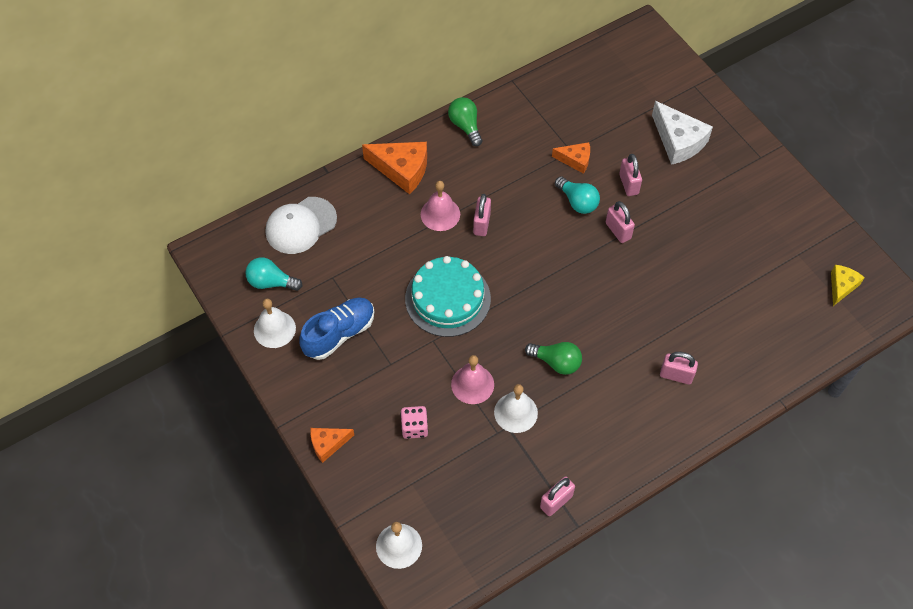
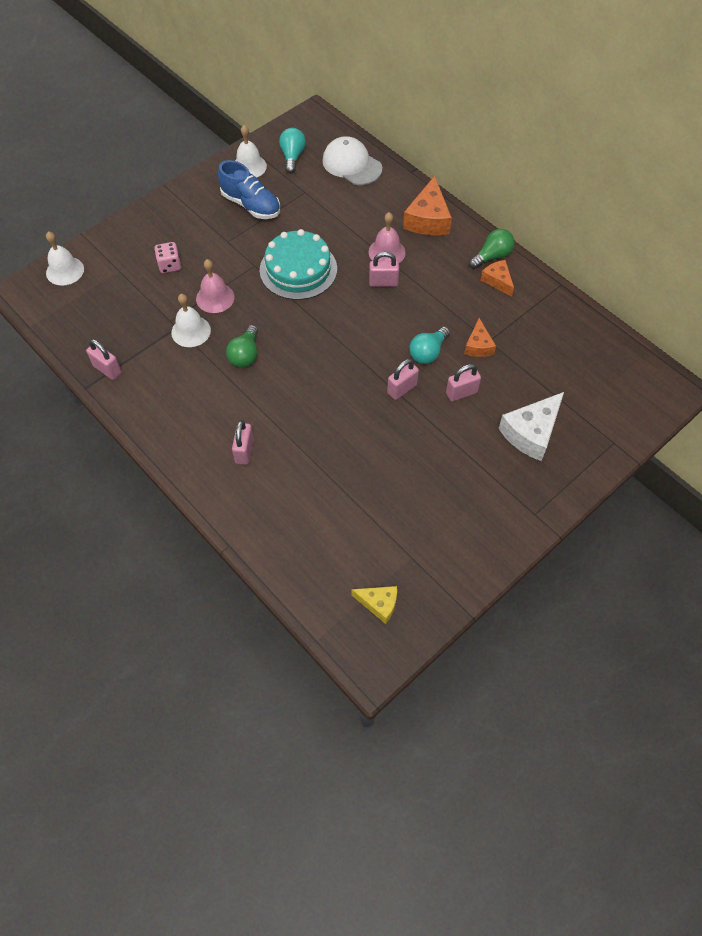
camera: 80 degrees right, 0 degrees up
(328, 444) = (150, 215): orange cheese -> orange cheese (497, 281)

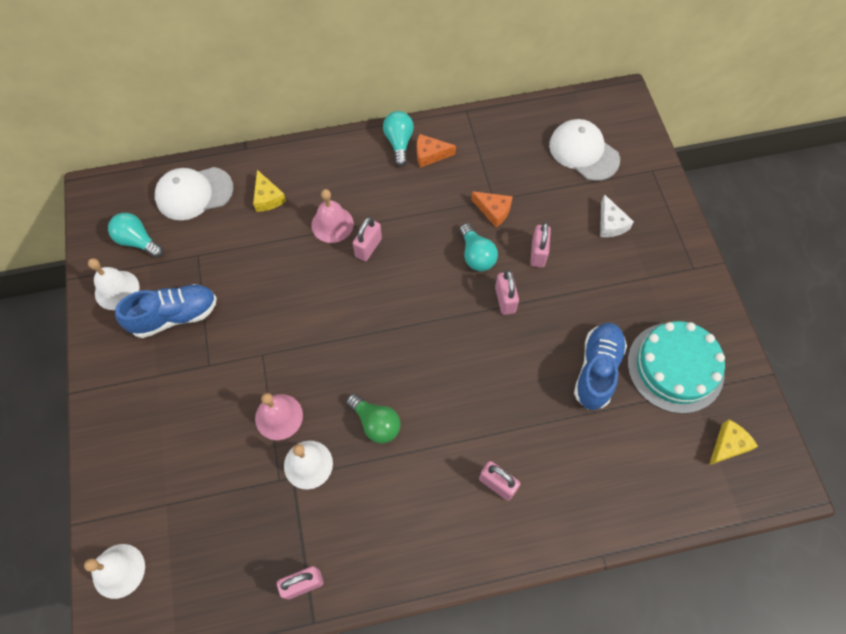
camera: 60 degrees left, 5 degrees up
(170, 265) = (198, 443): pink dice -> none
(298, 269) = (298, 315): turquoise cake -> turquoise cake (675, 367)
(380, 205) = (268, 198): none -> yellow cheese
(383, 479) = (597, 370): none -> blue shoe
(428, 219) = (316, 168): orange cheese -> none
(492, 256) = (399, 143): green light bulb -> turquoise light bulb
(531, 433) = (610, 224): white cheese -> white cheese, size x0.59
(589, 383) = (583, 152): none -> white cap

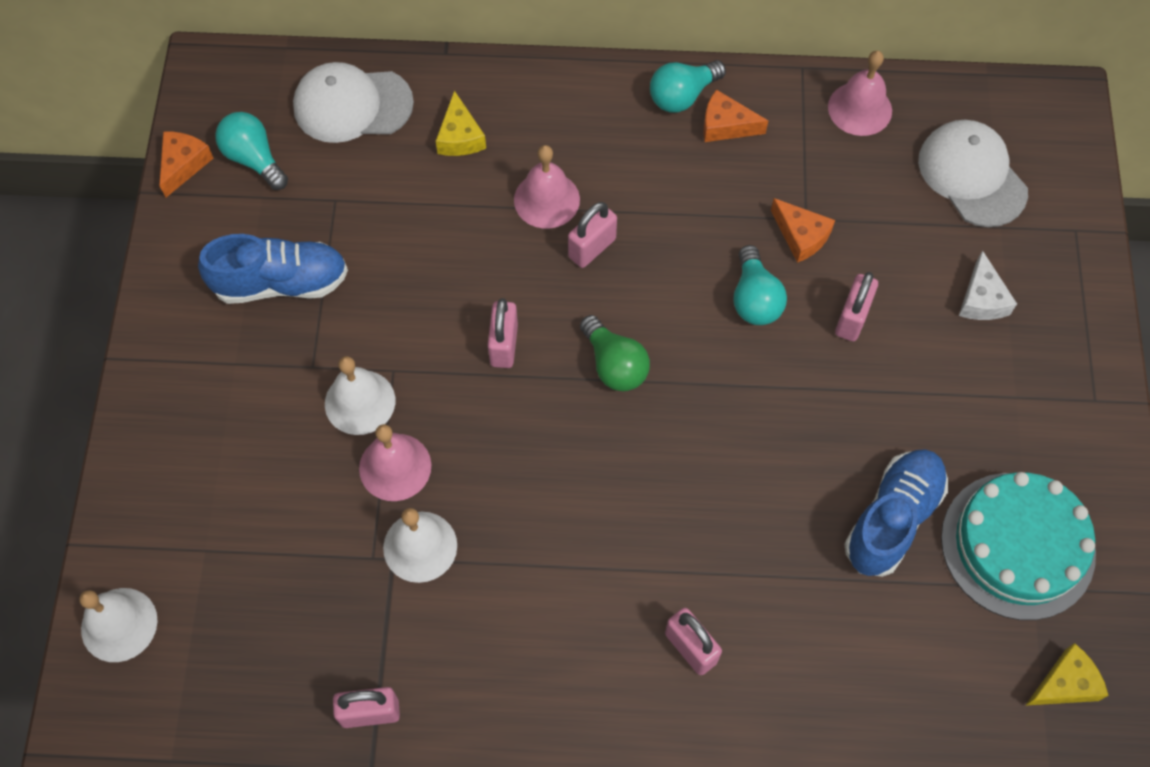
camera: 15 degrees right, 0 degrees up
(92, 255) = (183, 165): none -> orange cheese
(117, 290) = (207, 224): white bell -> white bell (360, 402)
(376, 423) = (534, 512): green light bulb -> green light bulb (614, 365)
(399, 143) = (682, 96): turquoise light bulb -> turquoise light bulb turned 135 degrees counterclockwise
(505, 300) = (780, 377): pink padlock -> pink padlock (504, 345)
(507, 127) = (860, 108): none -> pink bell

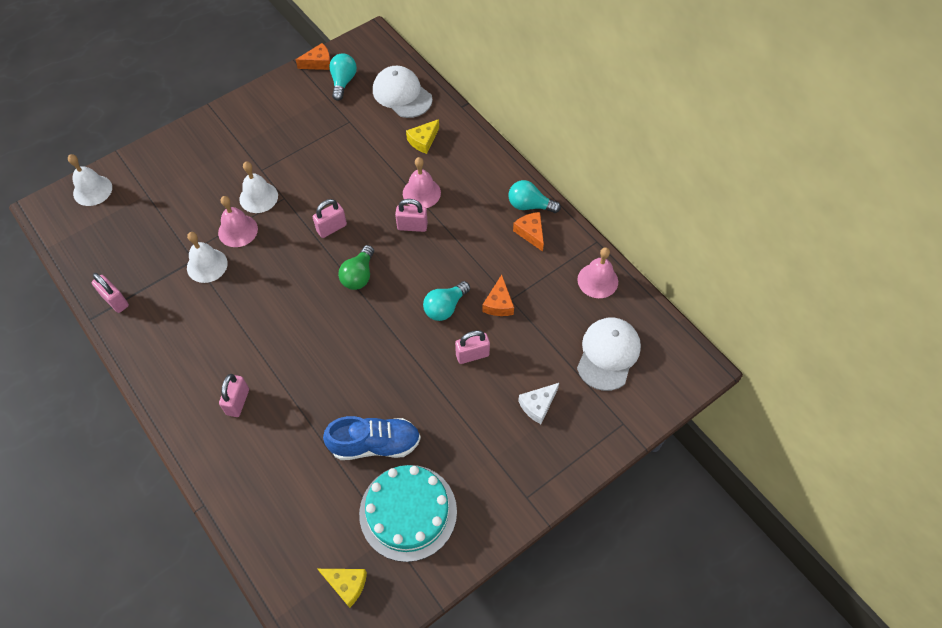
camera: 50 degrees right, 5 degrees down
(281, 283) = (292, 132): blue shoe -> none

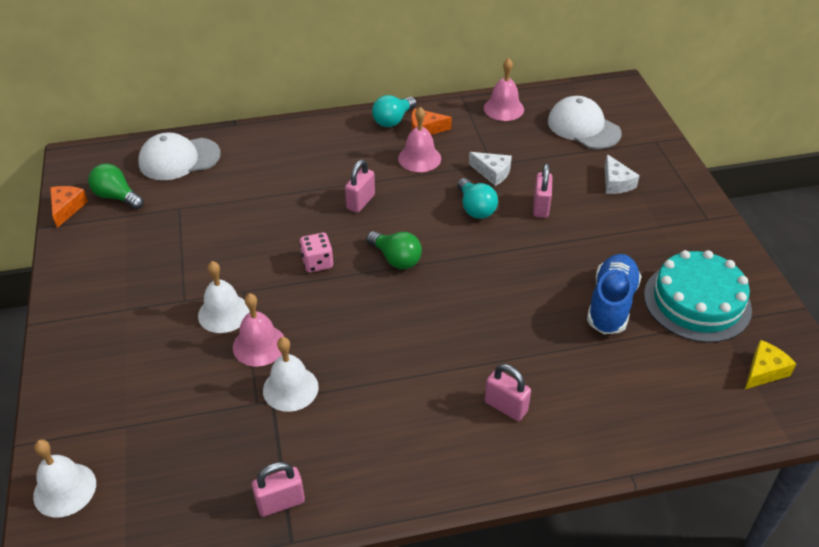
camera: 65 degrees left, 15 degrees down
(331, 228) = (317, 262): pink padlock -> pink dice
(343, 82) = (117, 197): turquoise light bulb -> green light bulb
(421, 193) = (323, 183): pink bell -> pink bell (419, 158)
(423, 141) = (256, 162): yellow cheese -> none
(499, 303) = (492, 173): orange cheese -> white cheese

